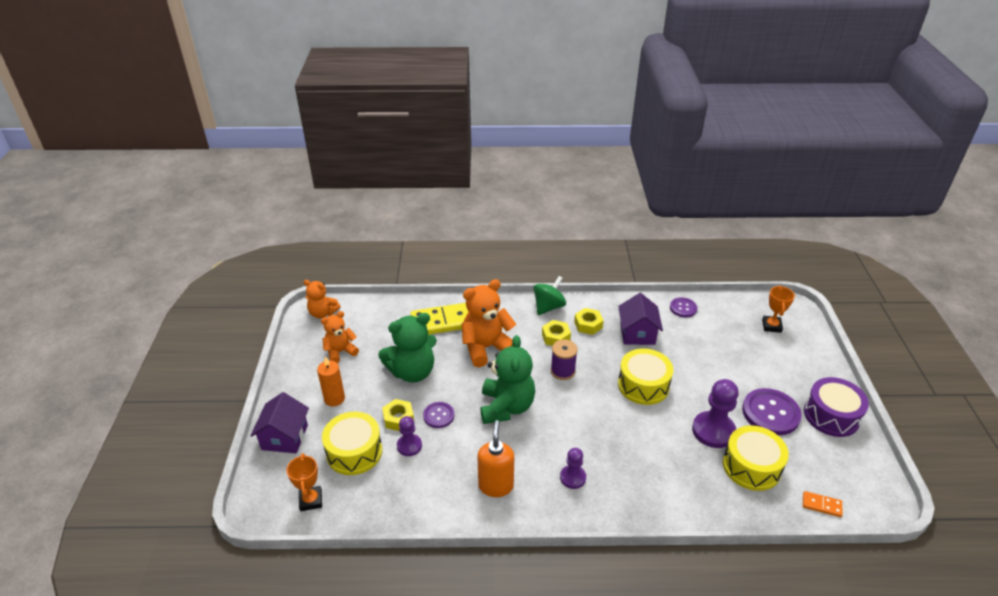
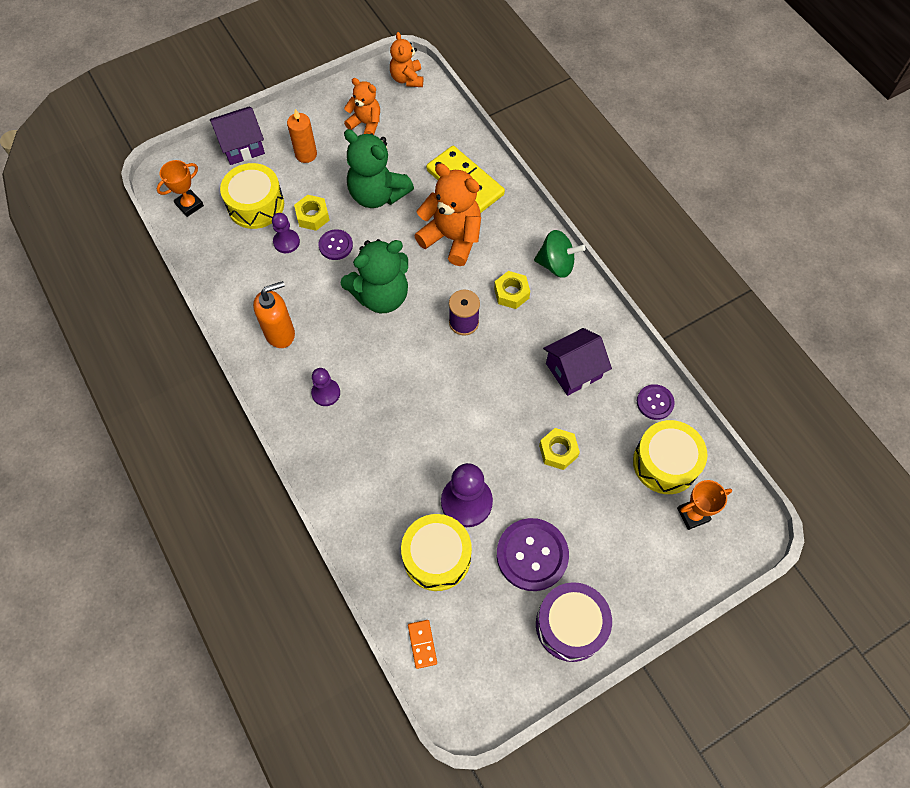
camera: 60 degrees right, 25 degrees up
(588, 325) = (553, 315): yellow nut -> yellow nut (558, 451)
(643, 385) = (492, 408): yellow drum -> yellow drum (665, 463)

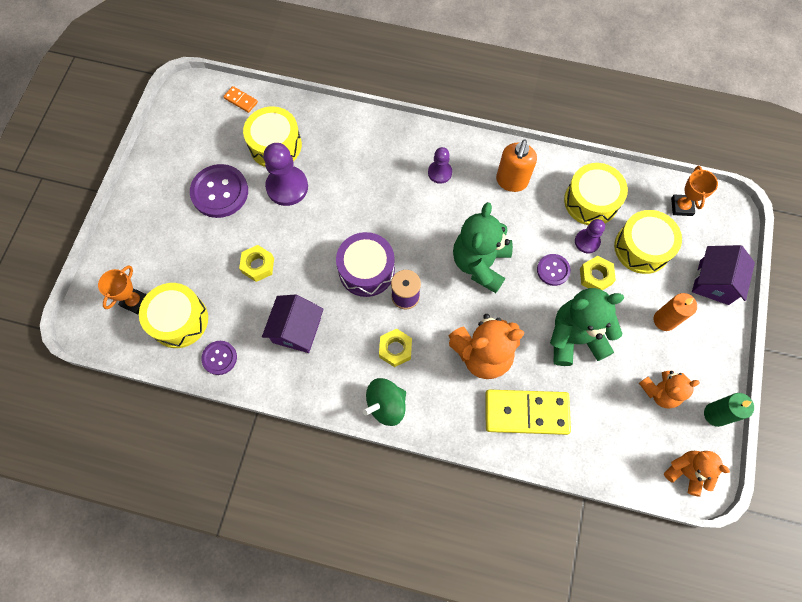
camera: 135 degrees right, 5 degrees up
(244, 265) = (591, 201): none -> yellow drum
(349, 87) = (715, 414): none -> green candle
(570, 625) = (164, 175): purple drum -> purple drum (366, 270)

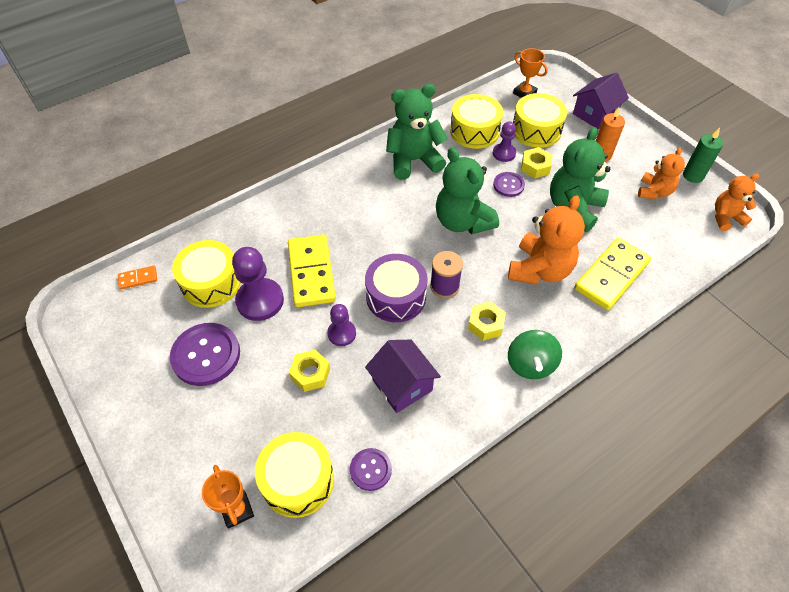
camera: 50 degrees left, 15 degrees down
(338, 199) = (311, 272): none -> yellow domino
(440, 172) = (361, 195): purple pawn -> purple pawn (342, 333)
(511, 181) = (413, 160): orange soap dispenser -> green teddy bear
(714, 282) = (594, 114): purple house -> purple house turned 75 degrees clockwise

